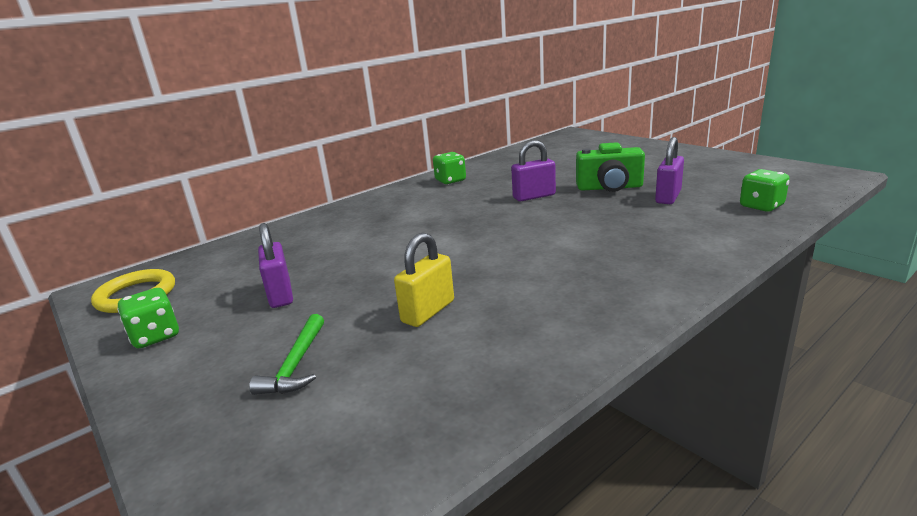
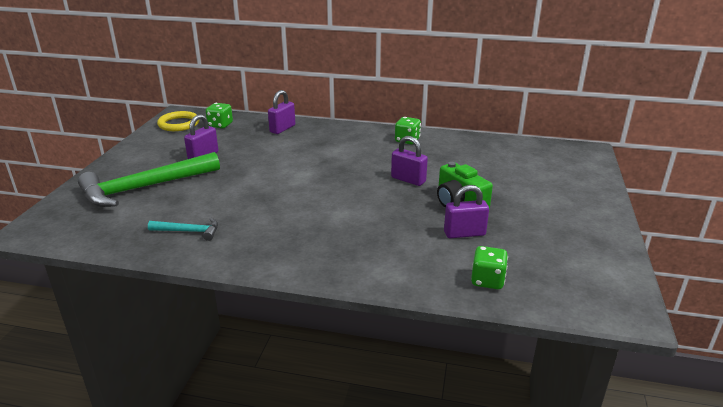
camera: 50 degrees right, 5 degrees up
(156, 336) = (148, 146): green dice -> green dice (220, 125)
(296, 364) = (145, 187): green hammer -> green hammer, size x2.17
(305, 230) = (282, 129): none -> purple padlock
(428, 311) = (213, 201): yellow padlock -> none
(494, 348) = (189, 231): none -> turquoise hammer

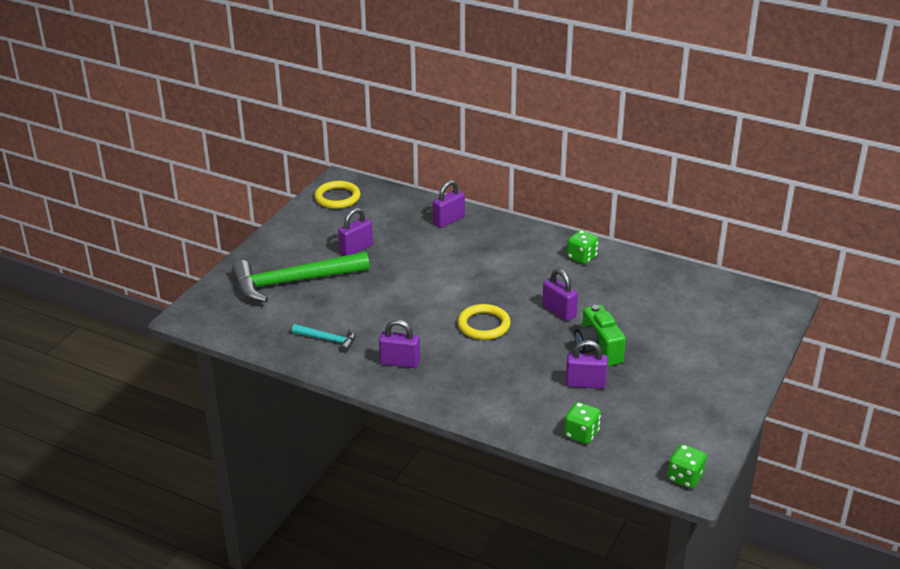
camera: 15 degrees right, 5 degrees up
(220, 125) = (382, 205): green dice -> green dice (685, 478)
(271, 241) = (400, 362): none -> purple padlock
(344, 199) = (483, 325): none -> yellow ring

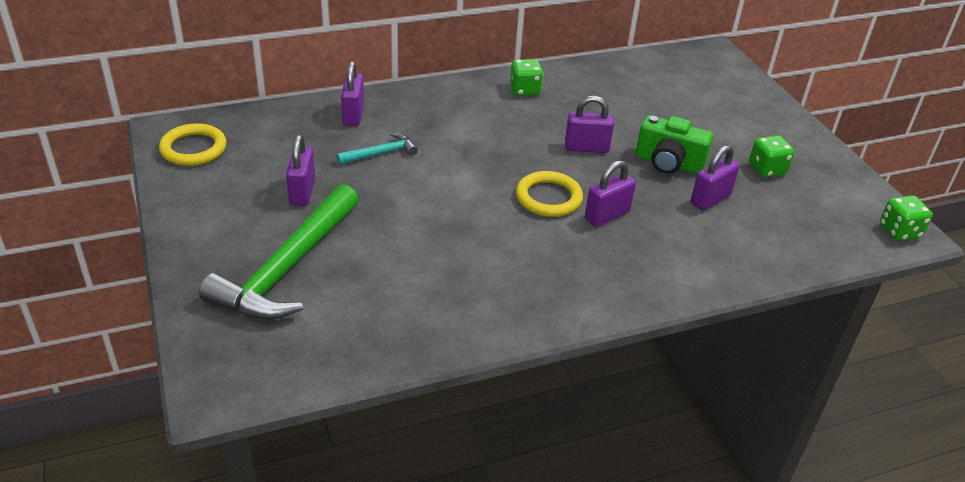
camera: 50 degrees left, 5 degrees up
(328, 340) = (429, 308): turquoise hammer -> turquoise hammer (380, 153)
(400, 362) = (538, 284): purple padlock -> purple padlock (607, 215)
(581, 434) = (782, 246): green dice -> green dice (767, 169)

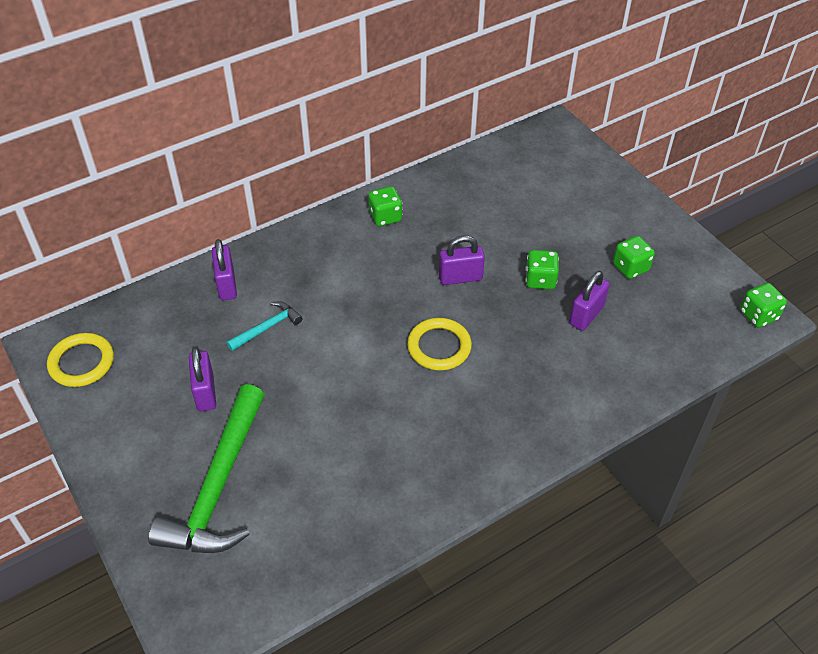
camera: 10 degrees left, 10 degrees up
(607, 215) = (497, 356): purple padlock -> none
(668, 163) = (540, 280): green camera -> green dice

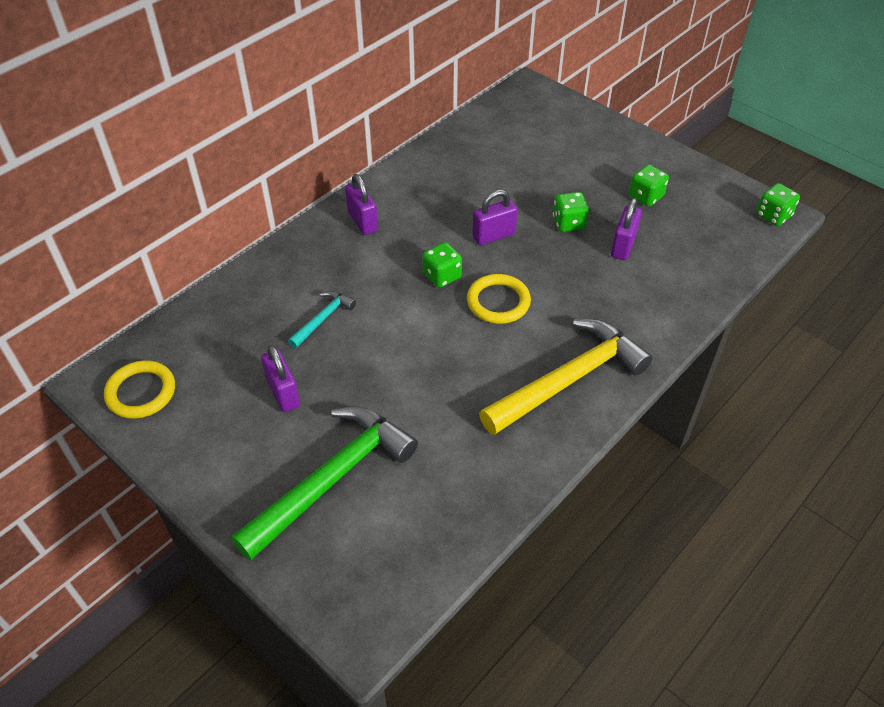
camera: 15 degrees left, 0 degrees up
(219, 486) = (331, 479): green hammer -> green hammer turned 135 degrees counterclockwise
(226, 285) = (266, 287): purple padlock -> purple padlock (362, 221)
(385, 217) = (400, 194): green dice -> green dice (442, 276)
(477, 441) = (568, 380): none -> yellow hammer

